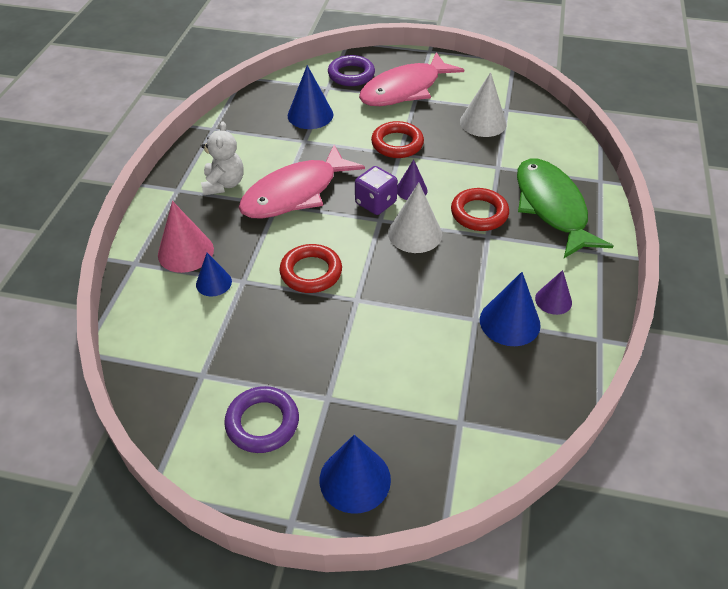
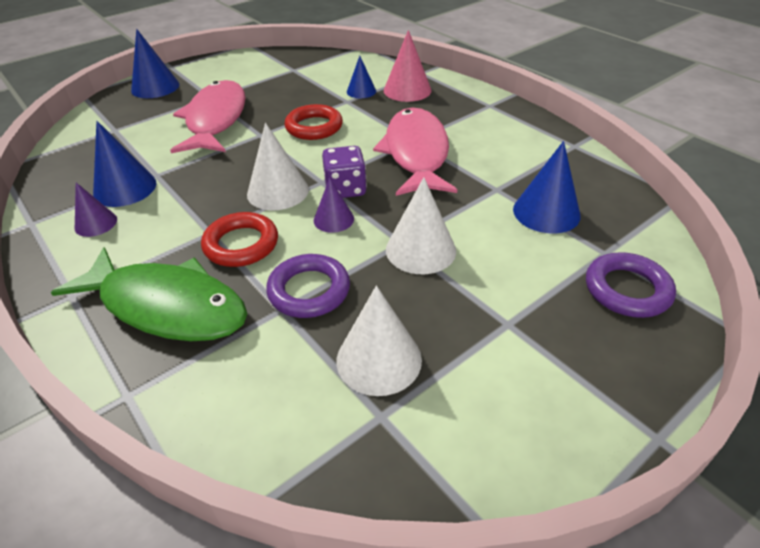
camera: 130 degrees right, 5 degrees down
(224, 184) = (472, 125): white teddy bear -> none
(262, 423) = (232, 75): purple ring -> purple ring (309, 290)
(397, 144) = (420, 250): red ring -> white cone
(405, 90) = (540, 324): pink fish -> pink fish (215, 120)

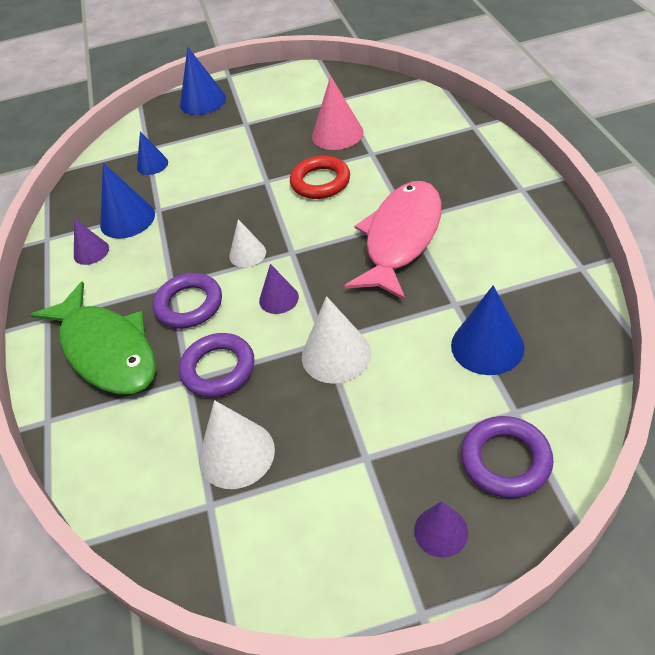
camera: 30 degrees right, 5 degrees up
(215, 120) = (236, 154): pink fish -> none
(241, 244) = (189, 305): red ring -> purple ring
(278, 191) = (247, 254): white cone -> white cone, size x0.62
(345, 189) = (308, 266): purple dice -> none
(361, 91) = (393, 142): blue cone -> blue cone (152, 165)
(407, 90) = (443, 150): pink cone -> pink cone (337, 134)
(619, 362) = (441, 531): none -> purple cone

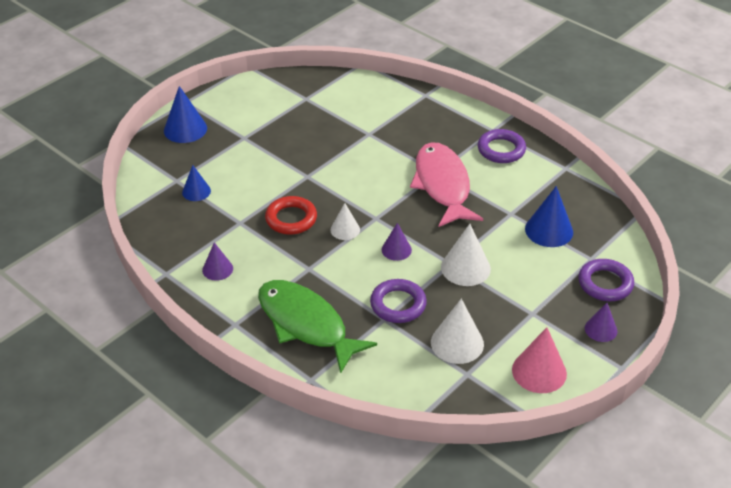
camera: 40 degrees left, 5 degrees down
(106, 350) = (306, 324): green fish -> green fish turned 150 degrees counterclockwise
(127, 219) = (221, 237): blue cone -> none
(189, 305) = (336, 276): purple ring -> purple ring (501, 150)
(320, 182) = (350, 165): red ring -> red ring (291, 219)
(337, 134) = (329, 126): pink cone -> pink cone (539, 371)

